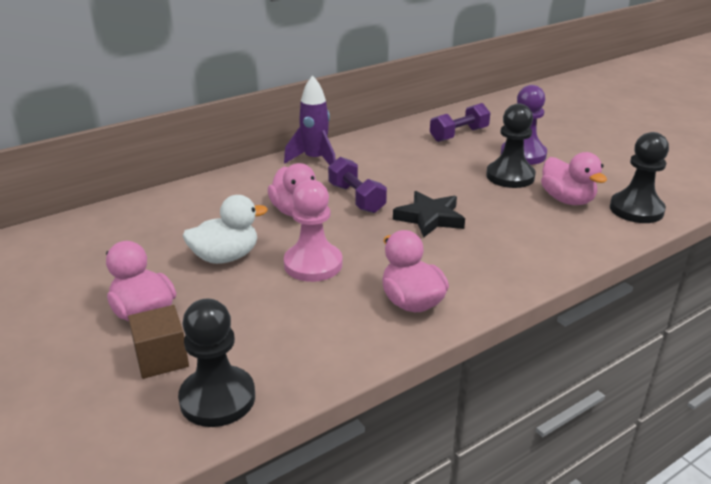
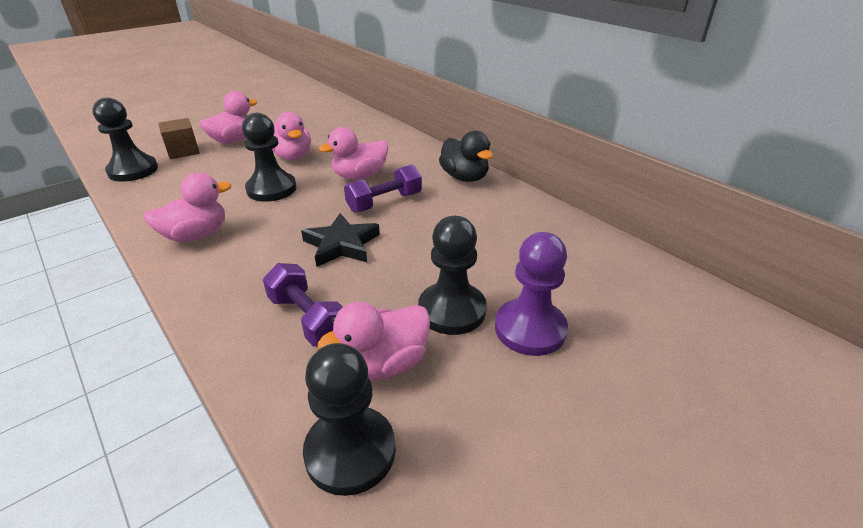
camera: 85 degrees right, 5 degrees up
(226, 257) = (292, 156): white duck -> pink duck
(313, 264) = (271, 189): pink pawn -> black pawn
(315, 160) = (464, 177): purple rocket -> black duck
(459, 135) = (575, 269): purple dumbbell -> purple dumbbell (308, 319)

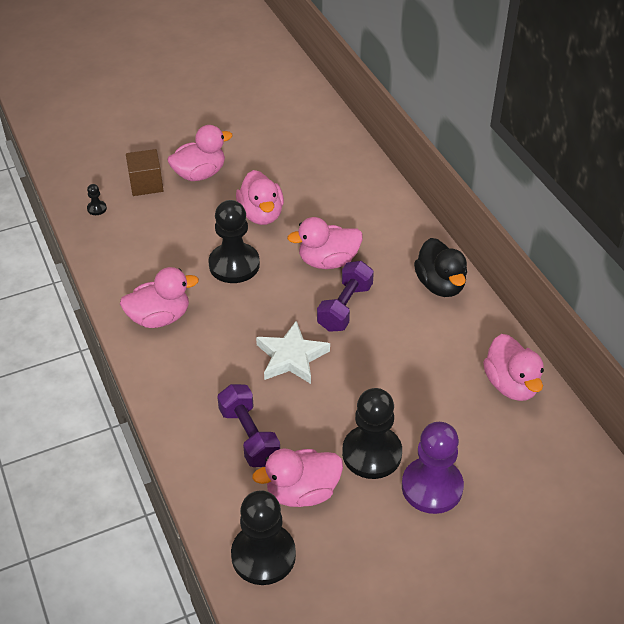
camera: 15 degrees right, 10 degrees up
(133, 170) = (97, 208): black pawn -> black pawn, size x0.40
(342, 244) = (291, 357): black star -> white star
(384, 202) = (345, 307): purple dumbbell -> purple dumbbell turned 45 degrees counterclockwise
(562, 232) = (511, 385): none -> pink duck

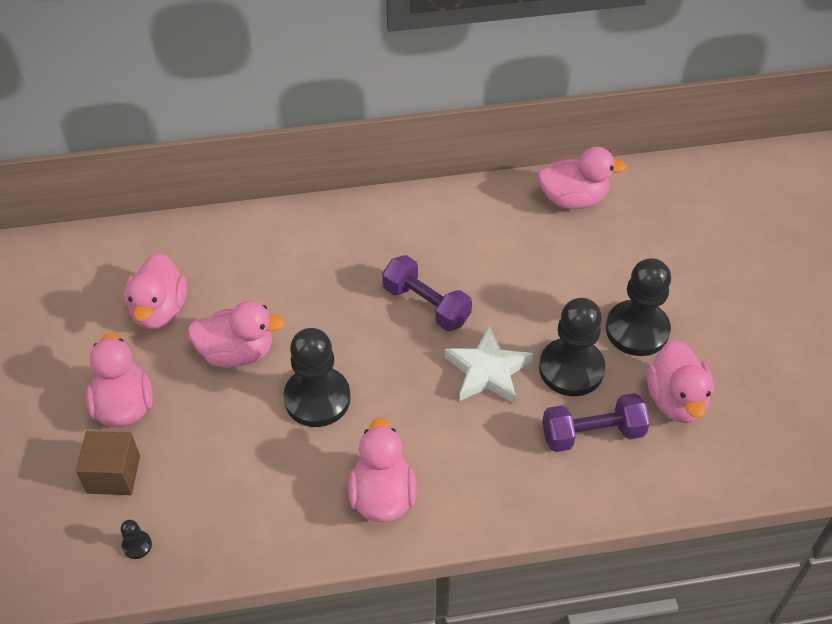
camera: 75 degrees left, 5 degrees up
(263, 555) = (750, 450): black pawn -> black pawn (571, 369)
(328, 261) = (347, 304): pink duck -> pink duck (159, 310)
(432, 487) = (686, 292): purple pawn -> none
(440, 285) = (420, 215): black duck -> none

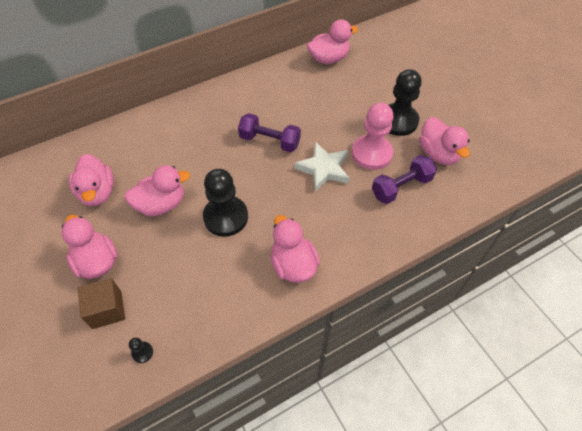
camera: 20 degrees left, 5 degrees up
(571, 369) = (371, 153): black pawn -> pink pawn

